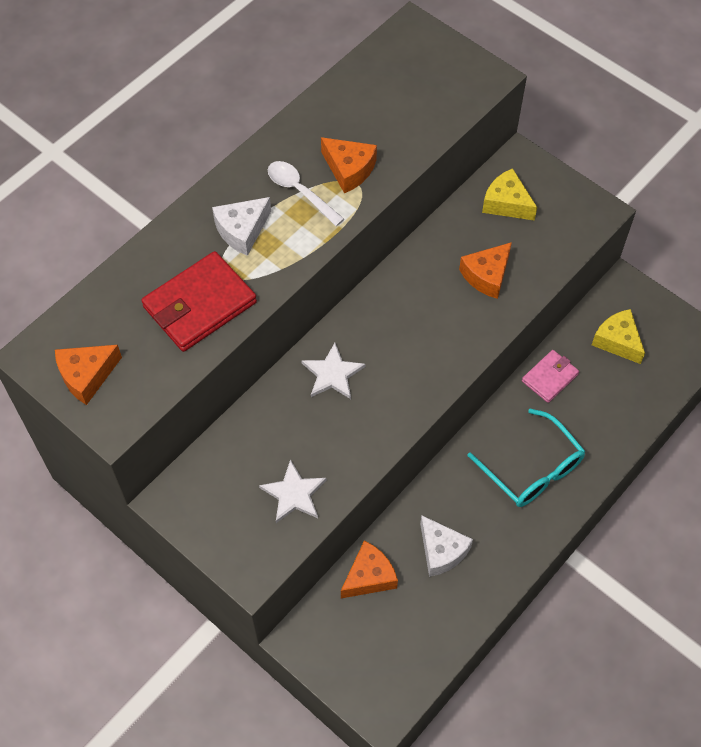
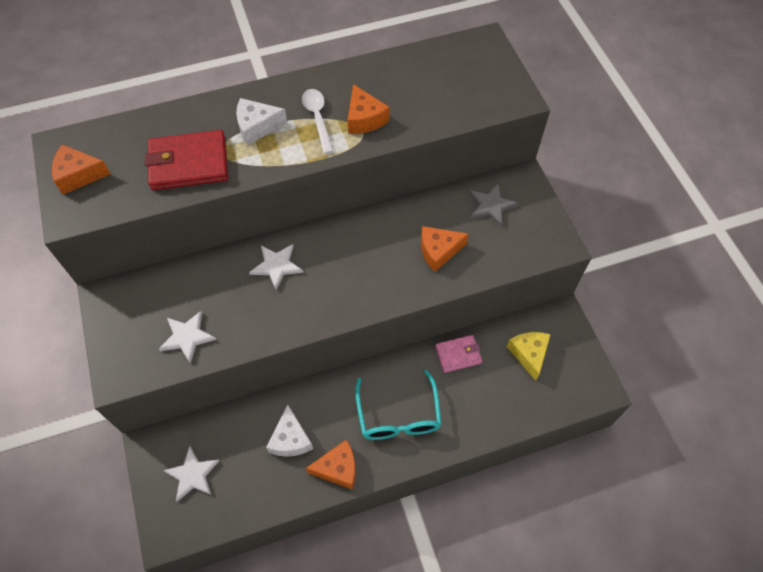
camera: 30 degrees right, 0 degrees up
(366, 641) = (192, 474): none -> white star
(369, 576) = (228, 428): orange cheese -> orange cheese (338, 468)
(506, 203) = (491, 206): yellow cheese -> grey star

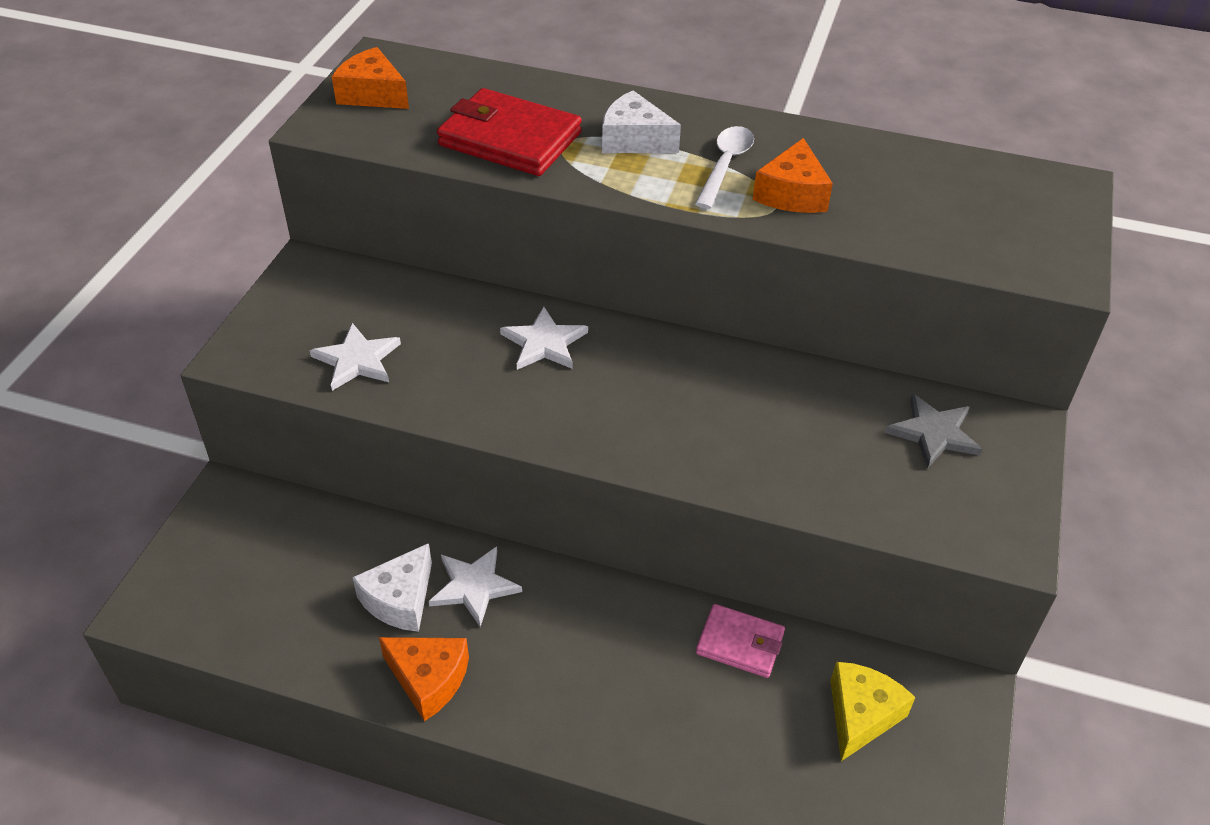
camera: 35 degrees right, 15 degrees down
(192, 474) = (241, 560): white star -> white star (474, 586)
(398, 415) = (576, 667): turquoise glasses -> none
(438, 251) = (795, 446): orange cheese -> none

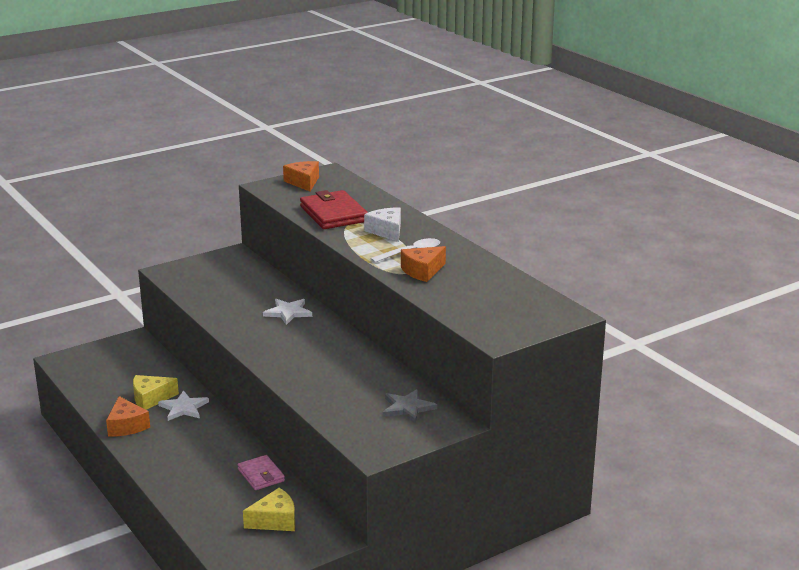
camera: 40 degrees right, 20 degrees down
(357, 360) = (206, 289): white star -> none
(400, 599) = (151, 398): white cheese -> yellow cheese

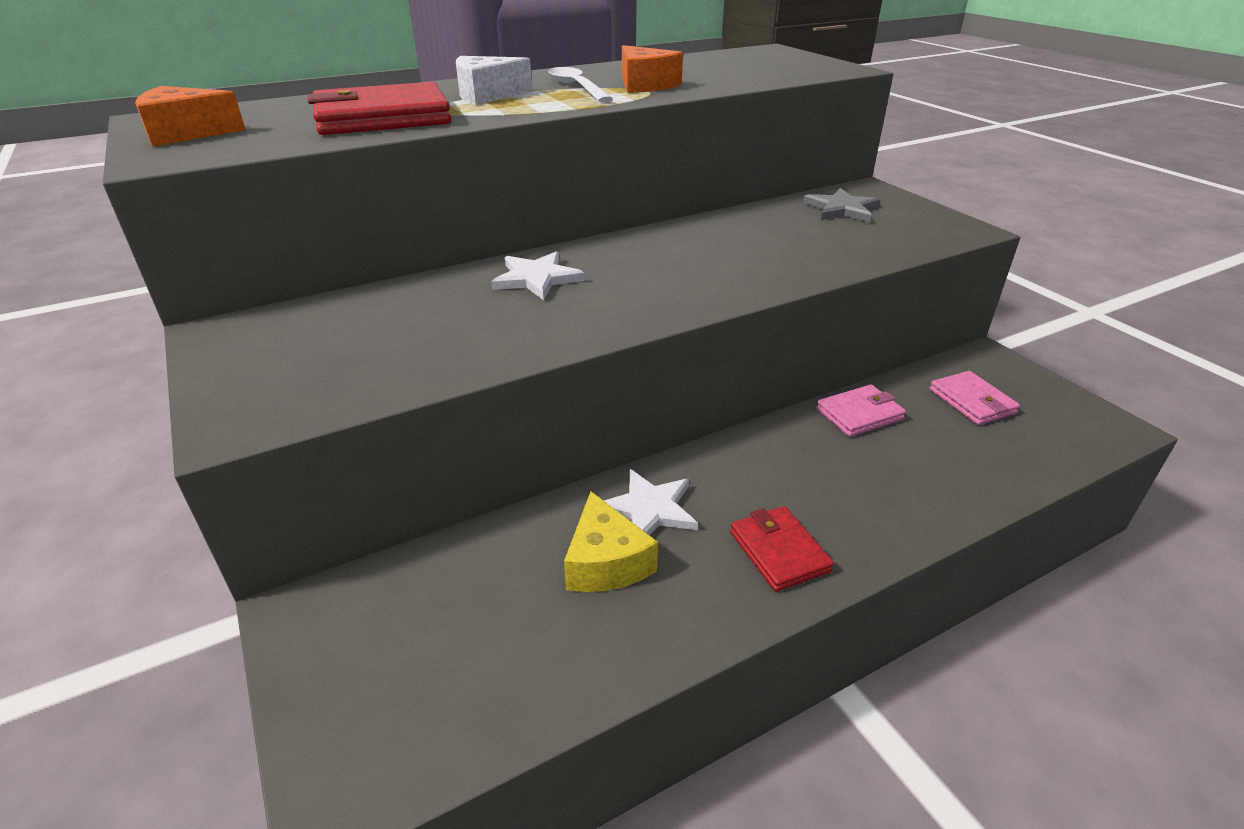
camera: 85 degrees left, 10 degrees up
(126, 426) = (719, 596): orange cheese -> none
(150, 442) = (779, 551): none -> red wallet
(275, 520) = (971, 401): yellow cheese -> pink wallet

